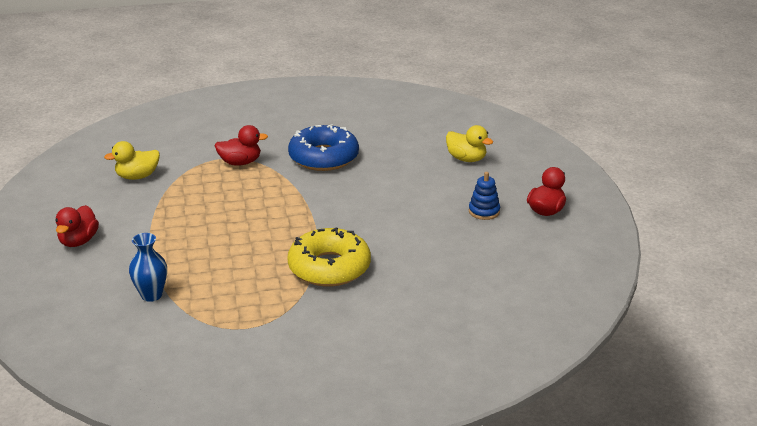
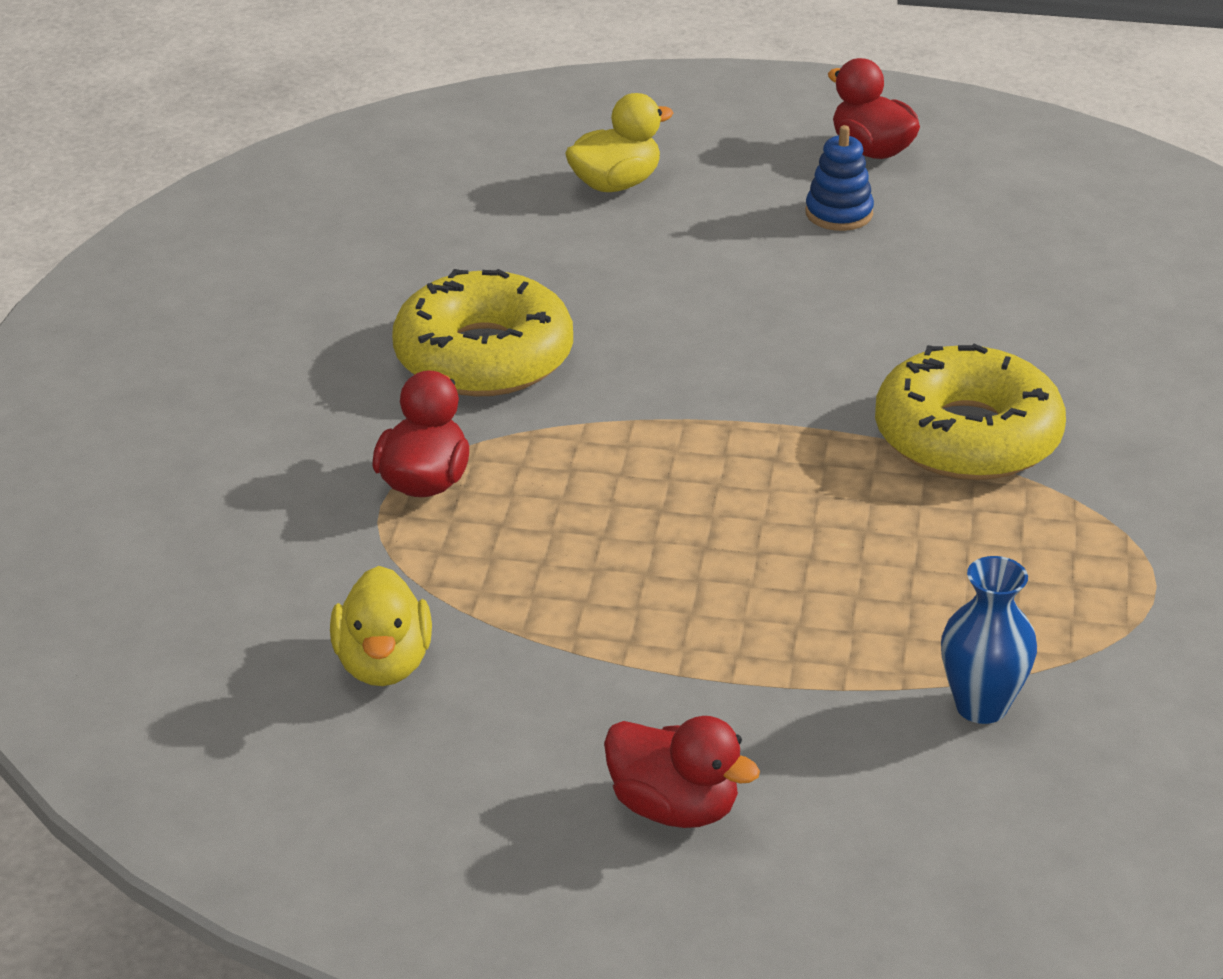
camera: 70 degrees left, 5 degrees up
(323, 157) = (483, 357): blue donut -> yellow donut

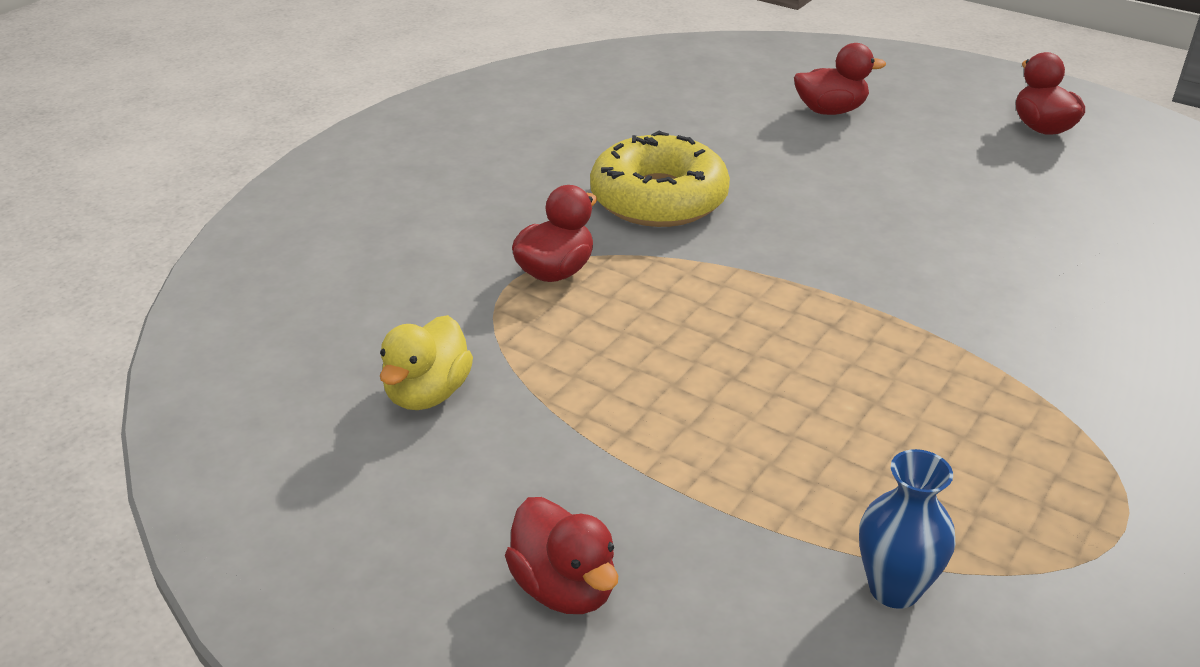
camera: 25 degrees right, 0 degrees up
(615, 184) = (830, 111): yellow duck -> red duck
(839, 213) = (990, 164): blue stacking toy -> none
(967, 436) = (1008, 351): yellow donut -> none

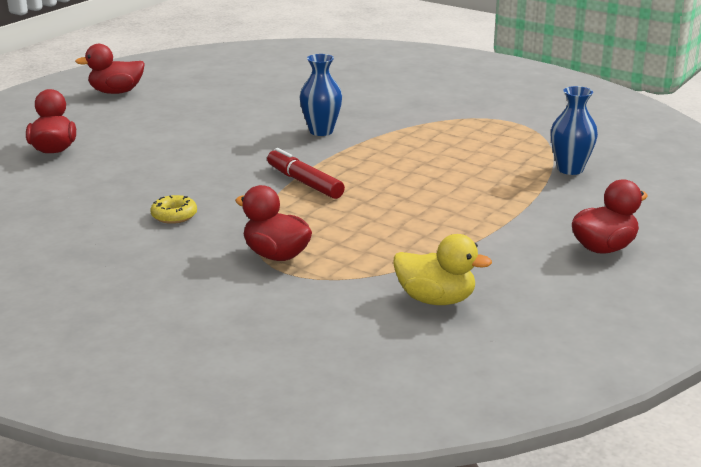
camera: 90 degrees left, 10 degrees down
(658, 199) = (174, 215): yellow donut -> yellow donut, size x0.40
(771, 287) = (304, 182): none -> red marker
(969, 298) = (321, 131): none -> blue vase

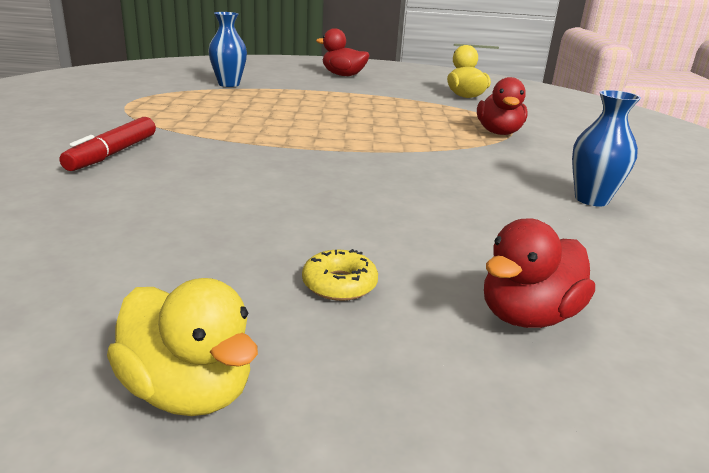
camera: 125 degrees left, 0 degrees up
(116, 92) = (188, 391): red duck -> yellow duck
(174, 215) = (519, 176): yellow donut -> yellow donut (339, 284)
(304, 182) = (371, 146): red marker -> red marker (113, 153)
(321, 131) = (232, 161): blue vase -> blue vase (591, 199)

